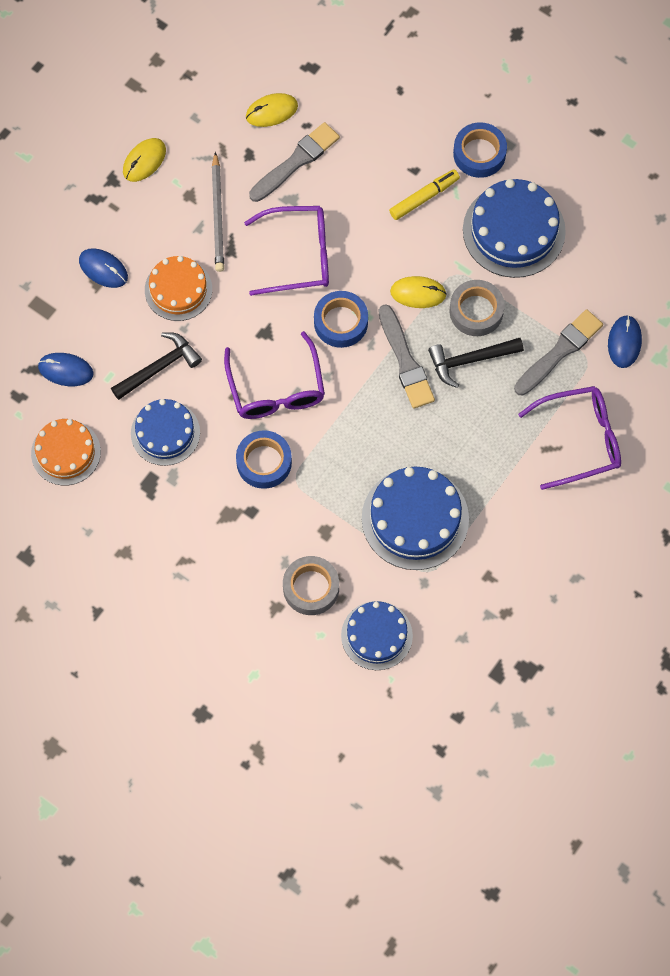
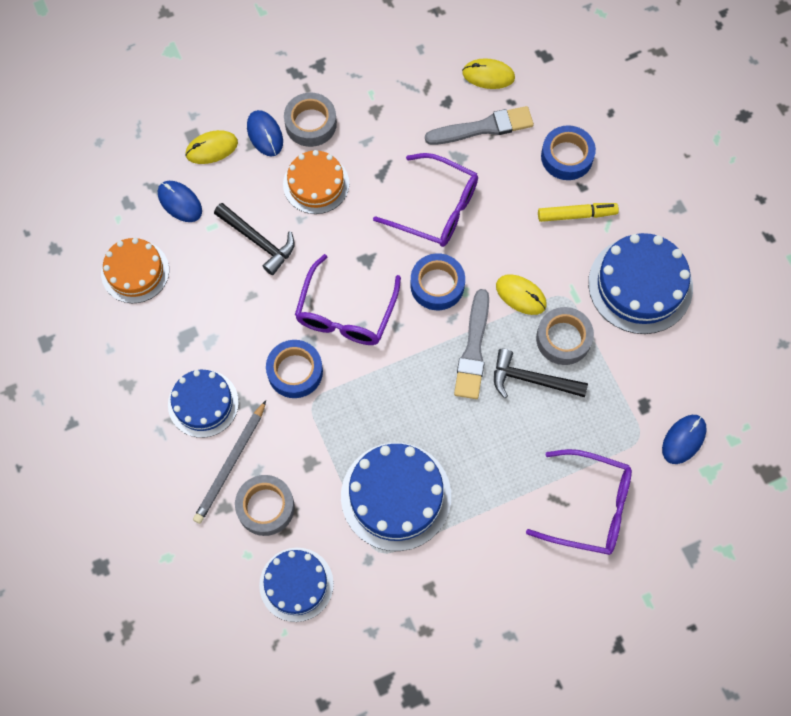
camera: 30 degrees right, 0 degrees up
(139, 238) = (310, 123): none -> grey tape
(144, 161) = (355, 63): yellow mouse -> yellow mouse (211, 148)
(159, 367) = (258, 241): black hammer -> black hammer turned 45 degrees clockwise
(165, 433) = (228, 300): blue cake -> blue cake (203, 403)
(218, 215) = (388, 139): grey pencil -> grey pencil (230, 464)
(479, 154) = (649, 202): blue tape -> blue tape (567, 157)
(559, 352) = (618, 416): grey brush -> none

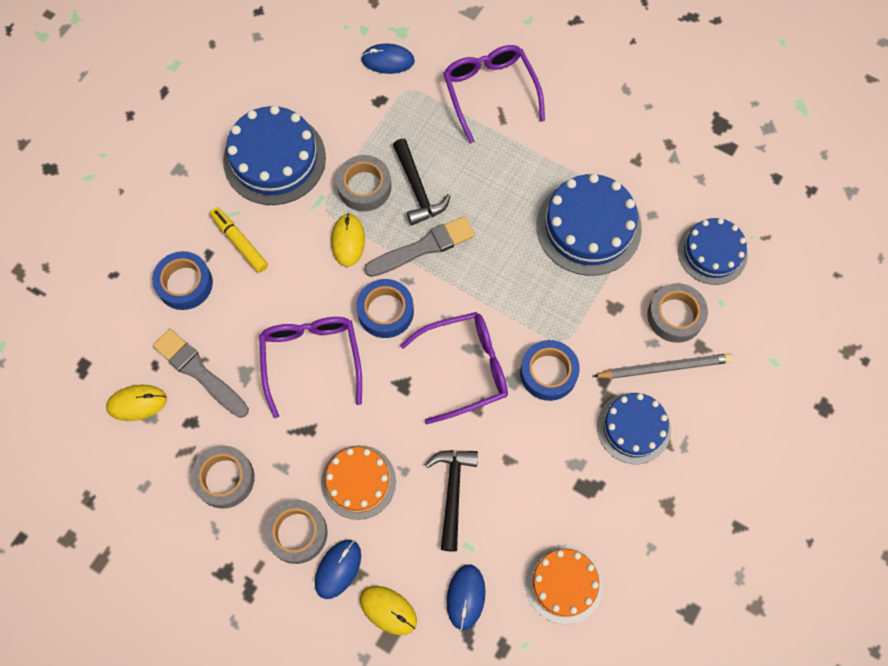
camera: 125 degrees left, 0 degrees up
(386, 100) = (224, 478): none -> grey tape
(488, 75) = (137, 403): yellow mouse -> yellow mouse turned 75 degrees counterclockwise

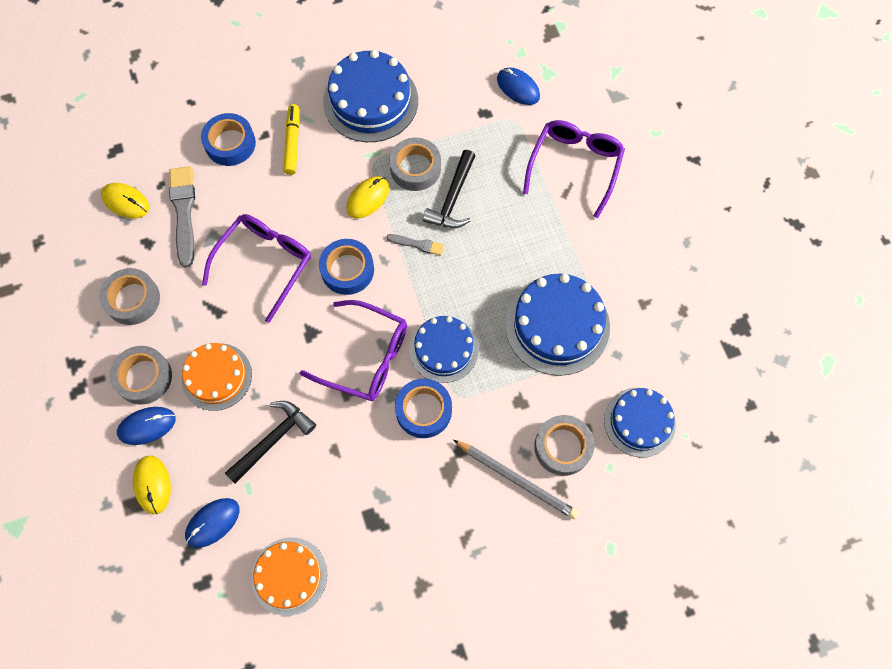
camera: 40 degrees right, 0 degrees up
(423, 247) = (417, 244): grey brush -> grey brush, size x0.52
(633, 428) = (449, 505): blue cake -> blue cake (444, 349)

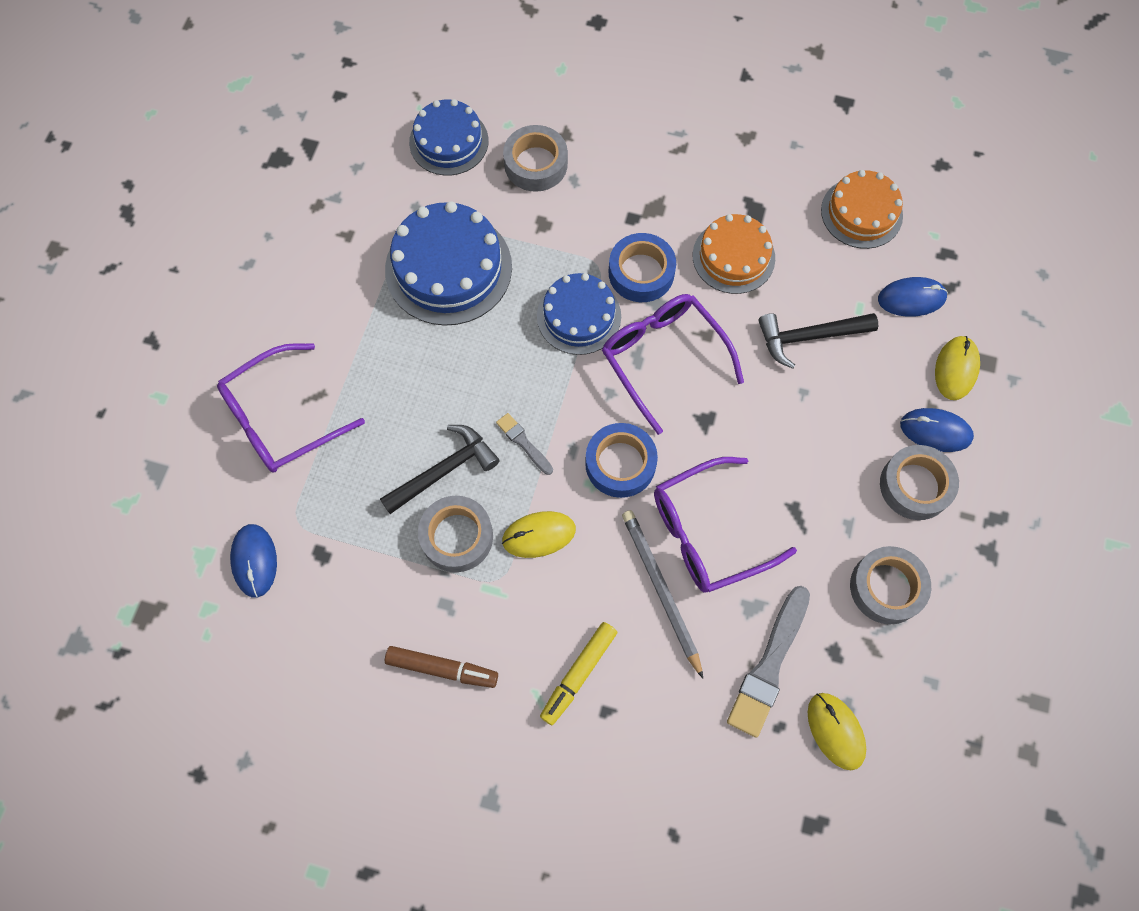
camera: 145 degrees left, 0 degrees up
(216, 376) = (834, 437): orange cake -> orange cake (733, 257)
(230, 143) = (657, 728): blue tape -> none
(370, 101) = (442, 668): blue cake -> brown marker
(517, 479) = (599, 164): grey pencil -> grey pencil (660, 590)

